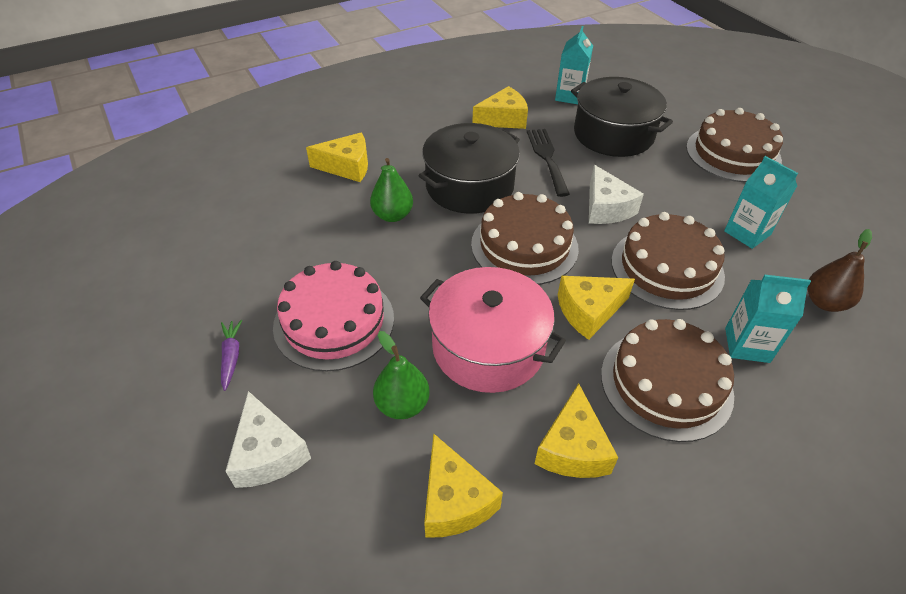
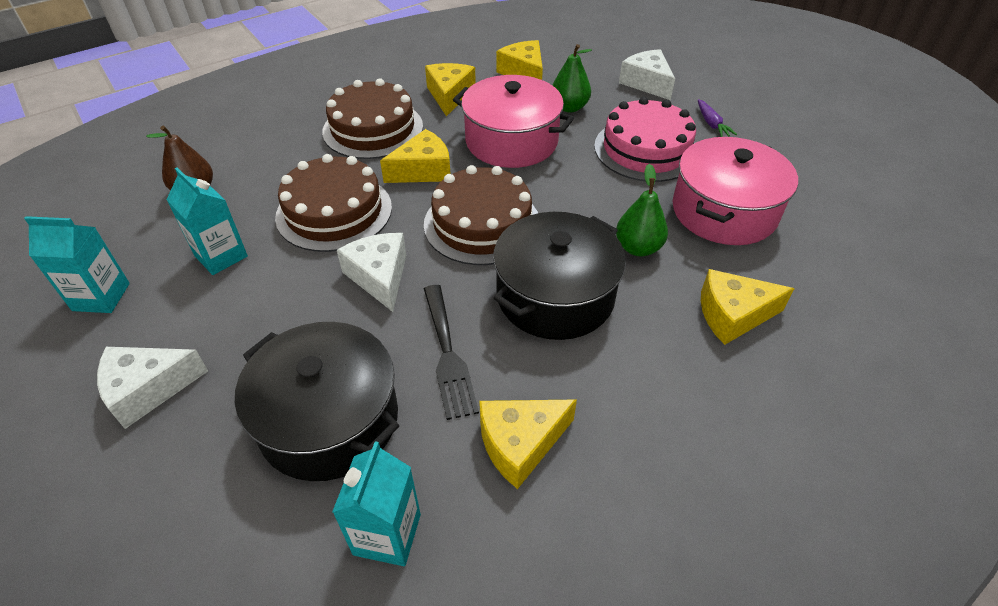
camera: 175 degrees right, 0 degrees up
(298, 242) = (724, 211): none -> pink pot
(733, 154) = (148, 389): brown cake -> white cheese
(747, 345) = (293, 155): turquoise carton -> turquoise carton (101, 297)

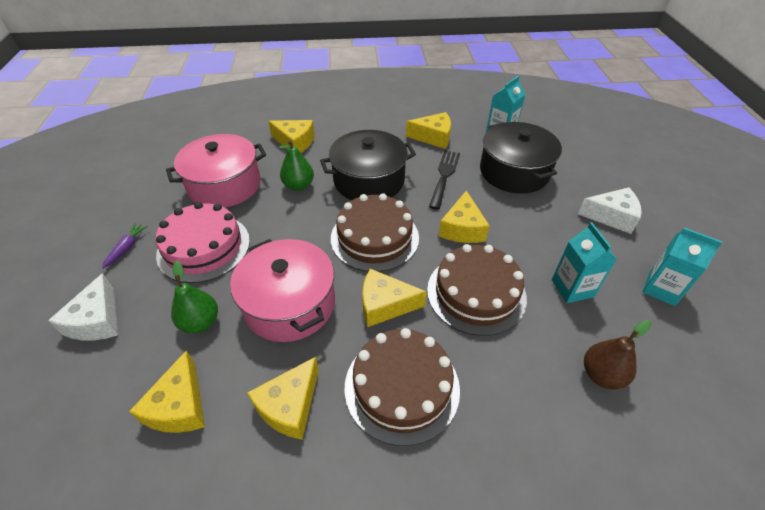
camera: 150 degrees left, 0 degrees up
(379, 277) = (462, 228): white cheese -> yellow cheese

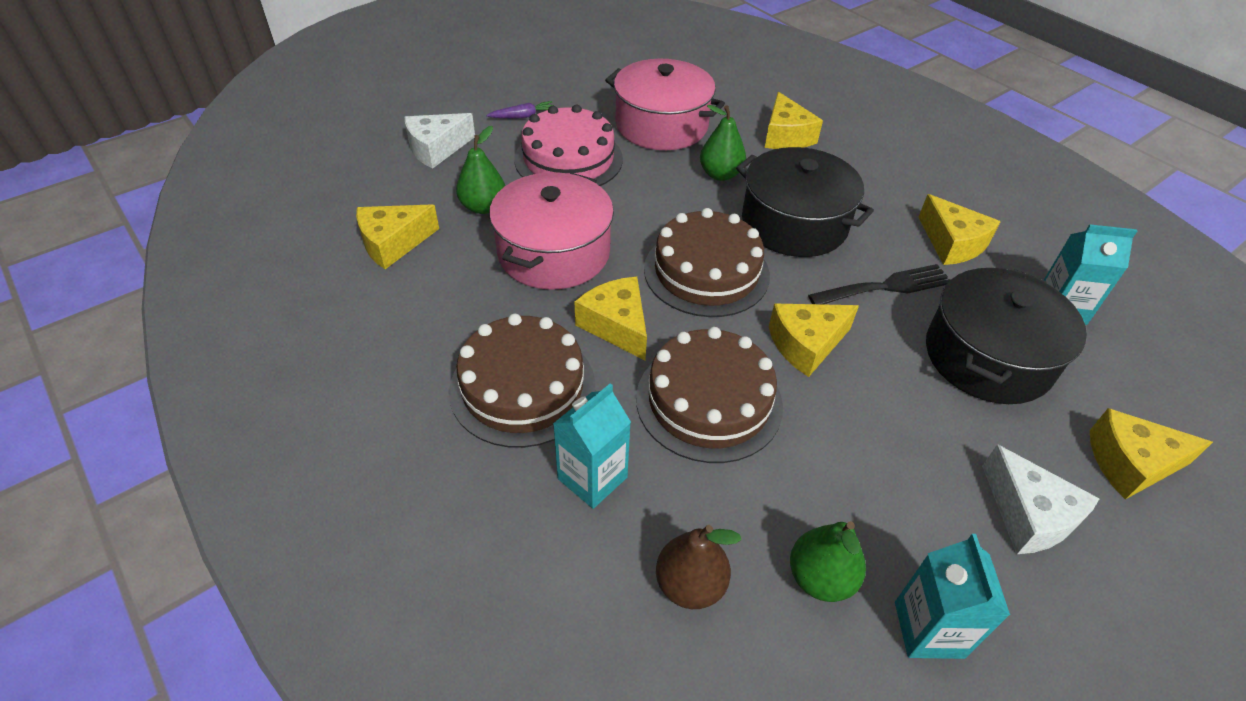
camera: 55 degrees right, 0 degrees up
(289, 406) = (441, 312): yellow cheese -> yellow cheese (1130, 463)
(572, 288) = (816, 505): turquoise carton -> turquoise carton (592, 478)
(618, 313) = (820, 578): none -> green pear

